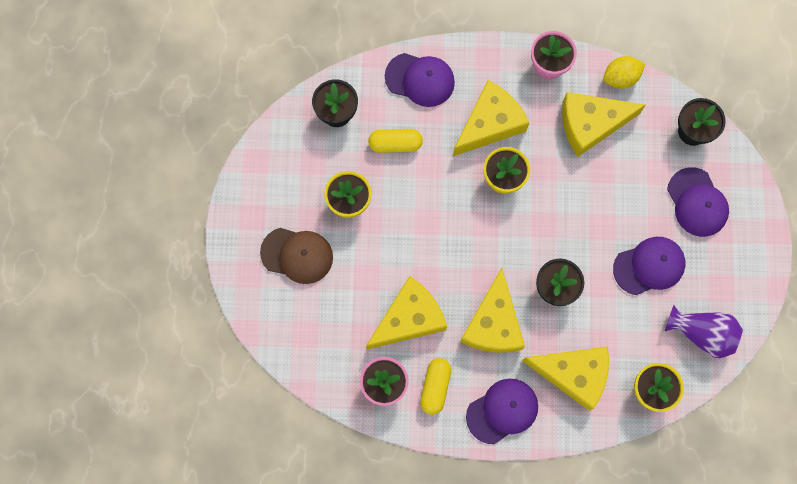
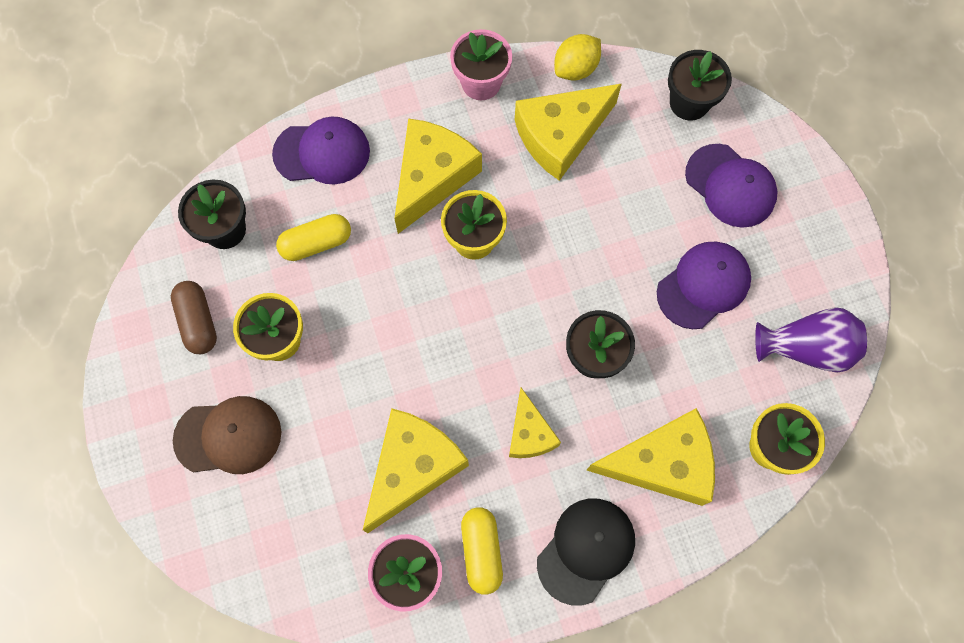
camera: 20 degrees left, 5 degrees down
(300, 171) = (198, 322): none -> brown capsule
(493, 323) = (529, 433): yellow cheese -> yellow cheese, size x0.58
(502, 411) = (586, 550): purple cap -> black cap

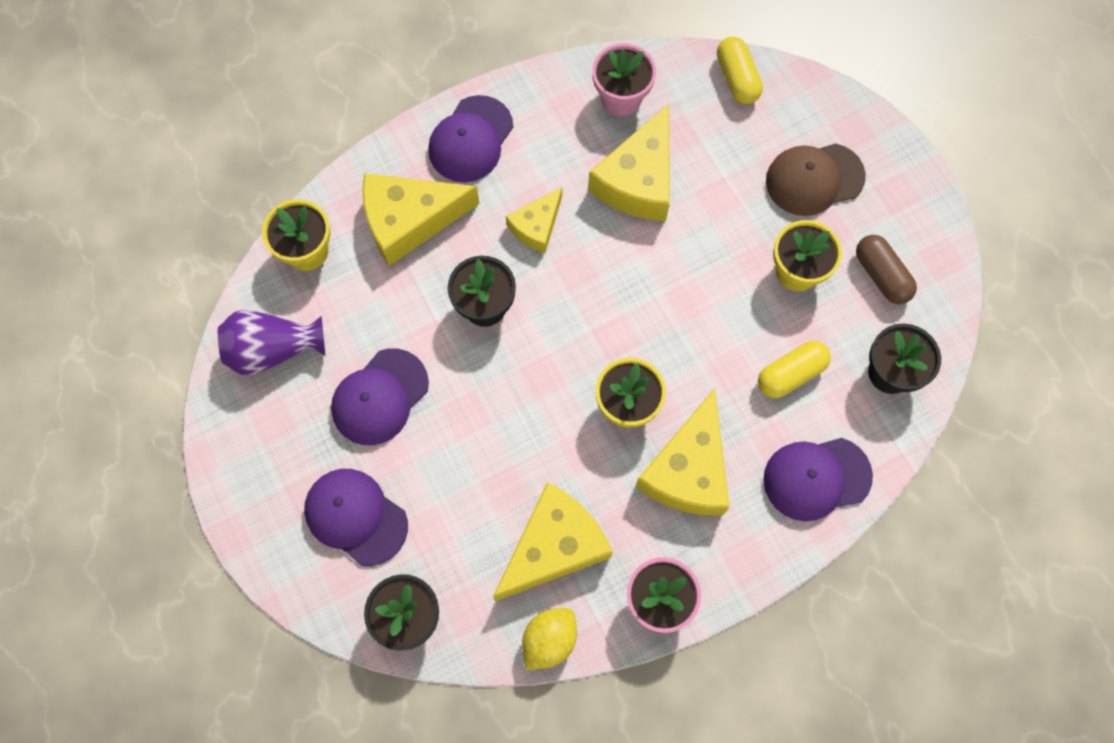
camera: 170 degrees right, 0 degrees up
(481, 551) = (562, 124): yellow capsule -> yellow capsule (737, 79)
(529, 433) = (536, 226): yellow cheese -> yellow cheese turned 120 degrees counterclockwise
(586, 550) = (471, 139): black cap -> purple cap

